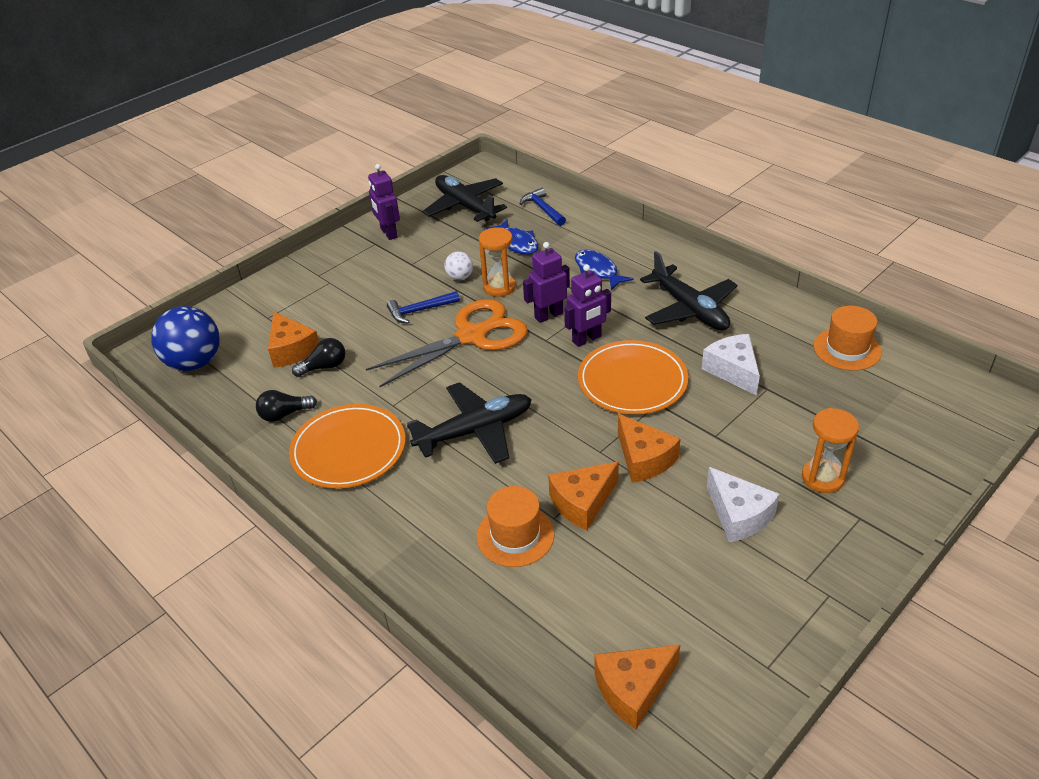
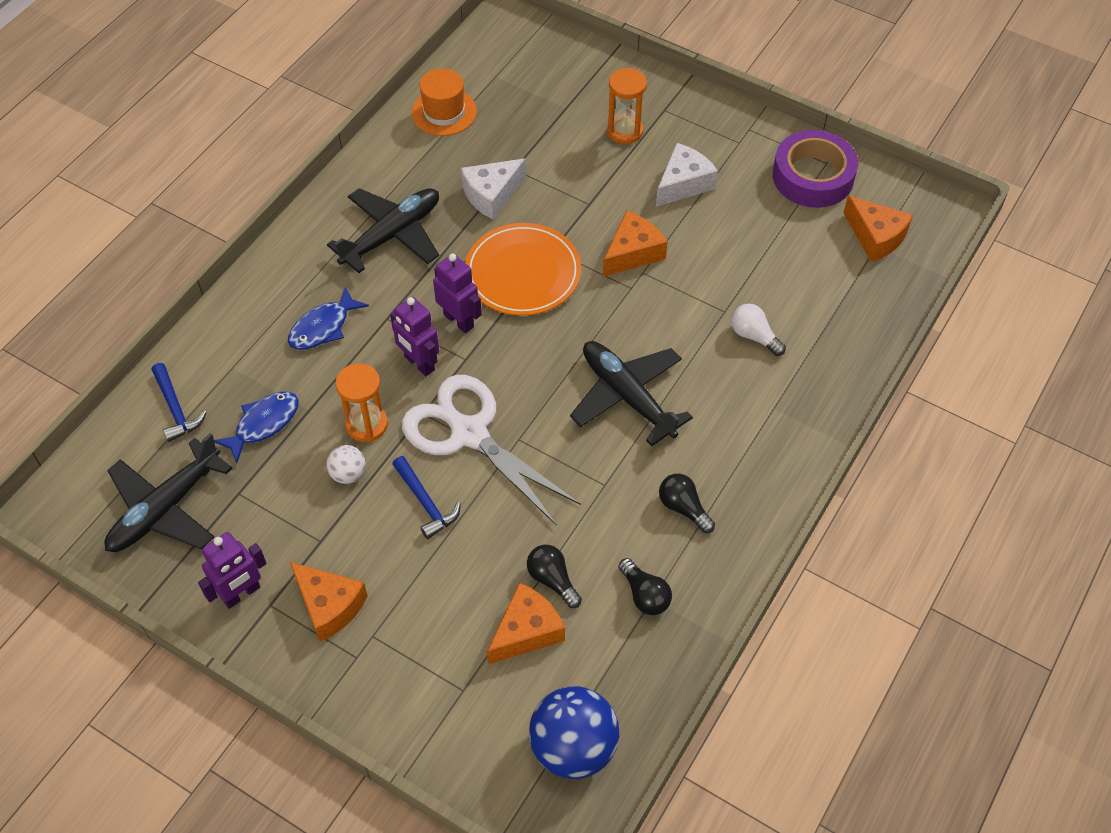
camera: 105 degrees left, 15 degrees up
(348, 449) = (683, 508): orange plate -> black light bulb
(473, 335) = (468, 432): orange scissors -> white scissors
(515, 535) = (754, 336): orange hat -> white light bulb
(543, 209) = (176, 409): blue hammer -> blue hammer turned 75 degrees counterclockwise
(582, 503) = (700, 292): orange cheese -> orange cheese (329, 606)
(743, 645) = (813, 176): none -> purple tape

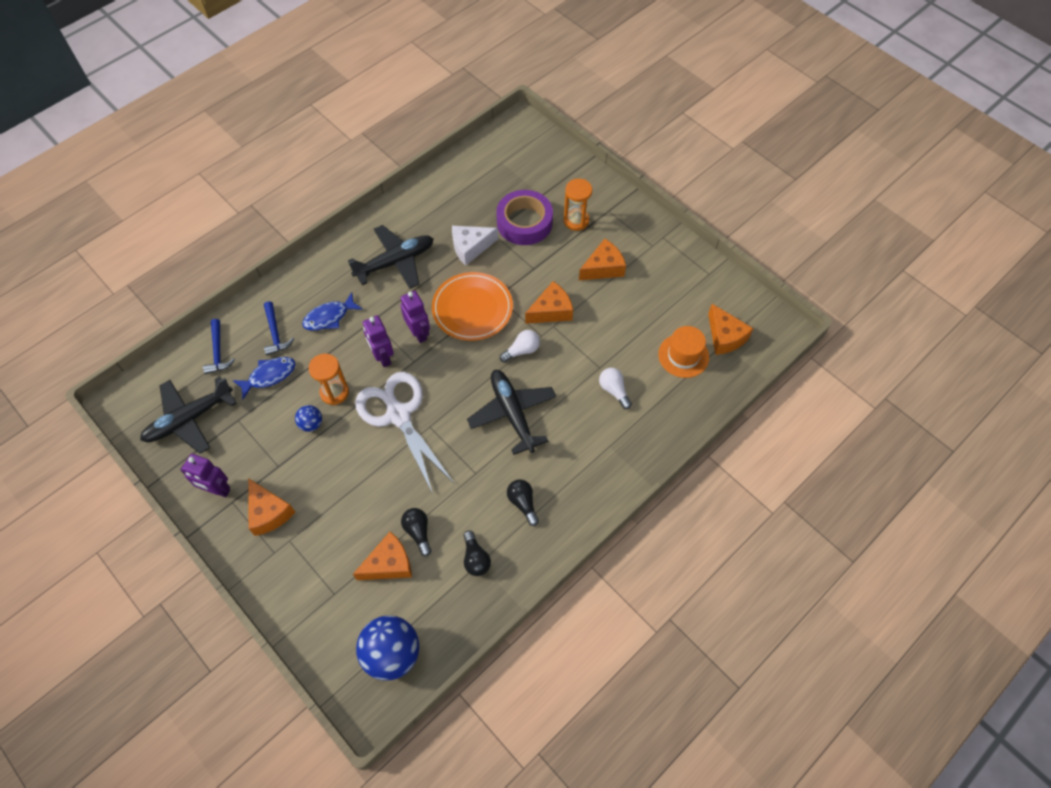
camera: 15 degrees right, 5 degrees up
(241, 594) = (217, 490): purple robot -> purple robot turned 45 degrees clockwise
(348, 474) = (311, 424): white ball -> blue ball
(425, 503) = (354, 456): blue hammer -> blue hammer (275, 333)
(444, 112) = (459, 181): orange hat -> orange hat (683, 355)
(611, 312) = (522, 350): none -> white light bulb
(683, 183) = (603, 268): white cheese -> orange cheese
(813, 176) = (696, 282): purple tape -> purple tape (524, 222)

